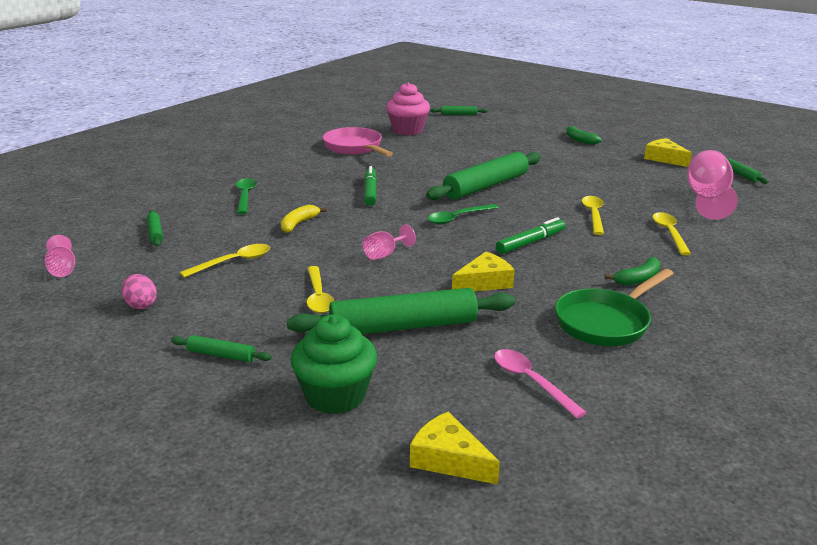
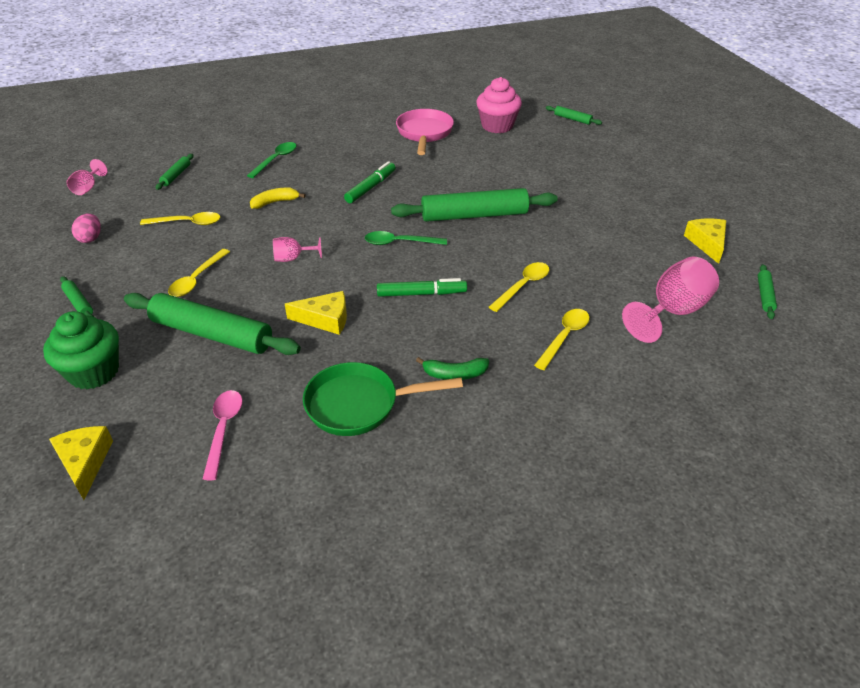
camera: 35 degrees right, 15 degrees up
(579, 140) = (649, 188): green banana -> none

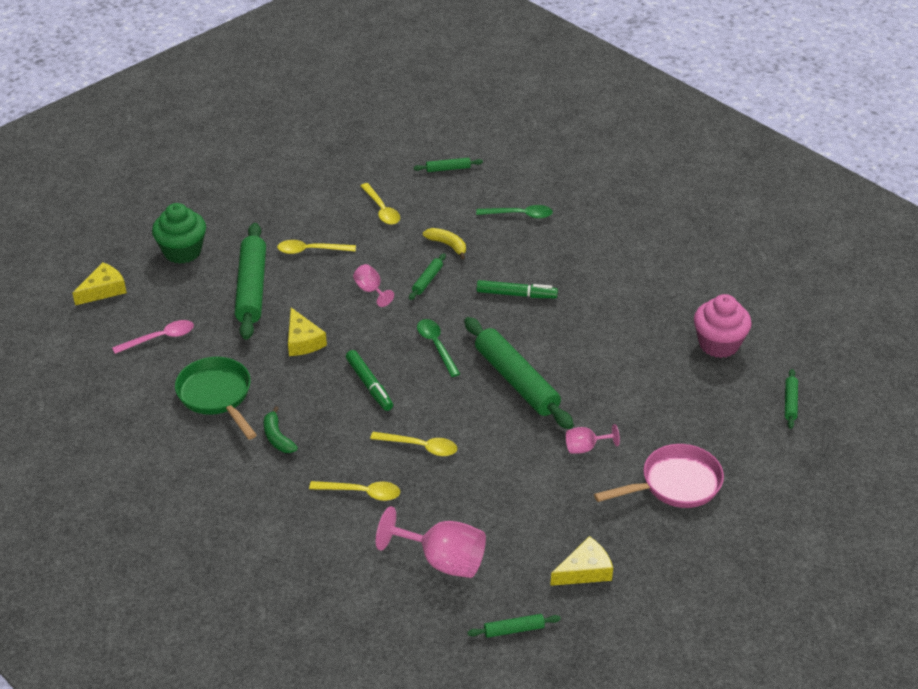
camera: 65 degrees right, 0 degrees up
(78, 303) = (247, 206): green rolling pin -> green rolling pin (427, 280)
(88, 188) = (393, 132): pink goblet -> pink goblet (585, 448)
(90, 238) = (327, 170): pink egg -> none
(424, 133) = (654, 294): pink pan -> pink pan (675, 484)

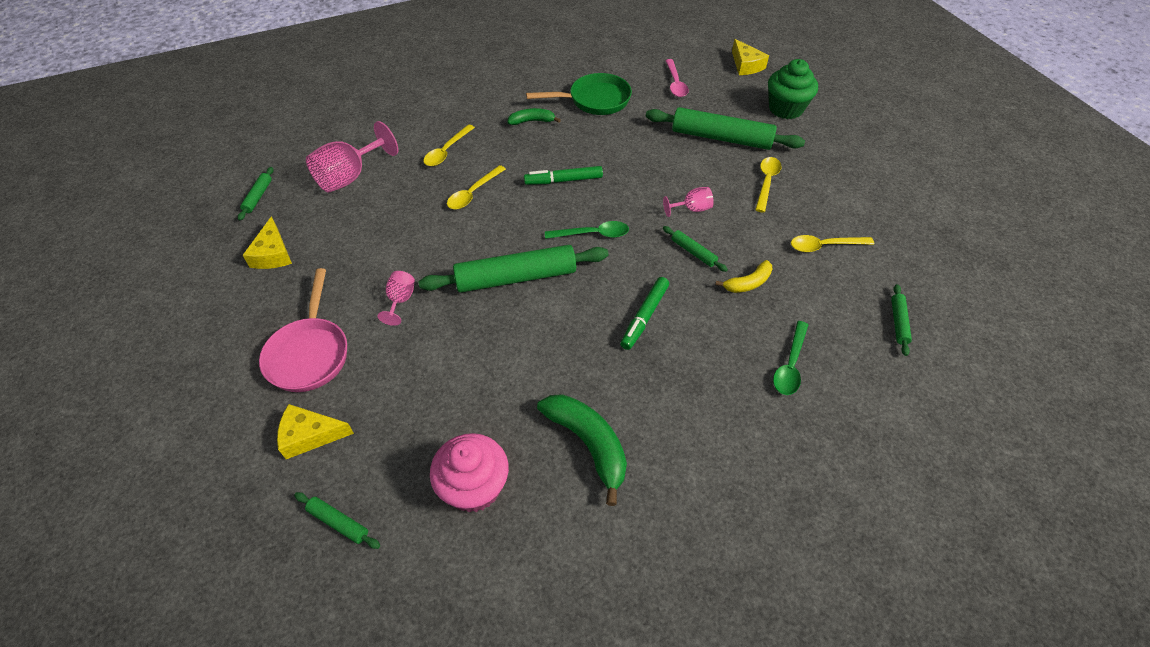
camera: 110 degrees right, 10 degrees up
(303, 341) = (638, 154): yellow cheese -> yellow cheese (310, 435)
(649, 298) = (588, 444): none -> green banana

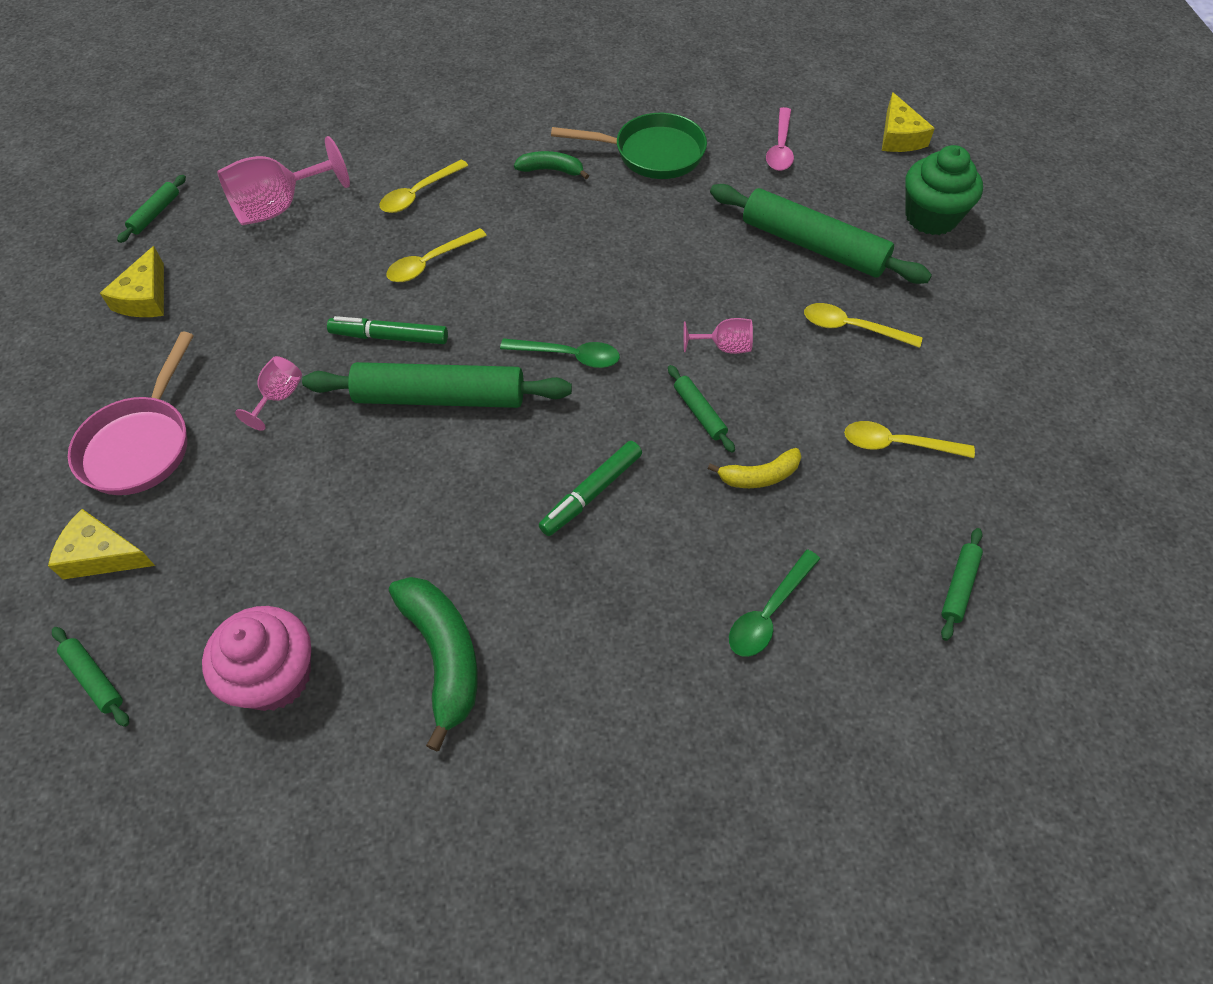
camera: 15 degrees right, 5 degrees up
(563, 180) = (560, 268): green marker -> green marker (389, 337)
(766, 182) = (852, 328): yellow spoon -> yellow spoon turned 105 degrees counterclockwise

